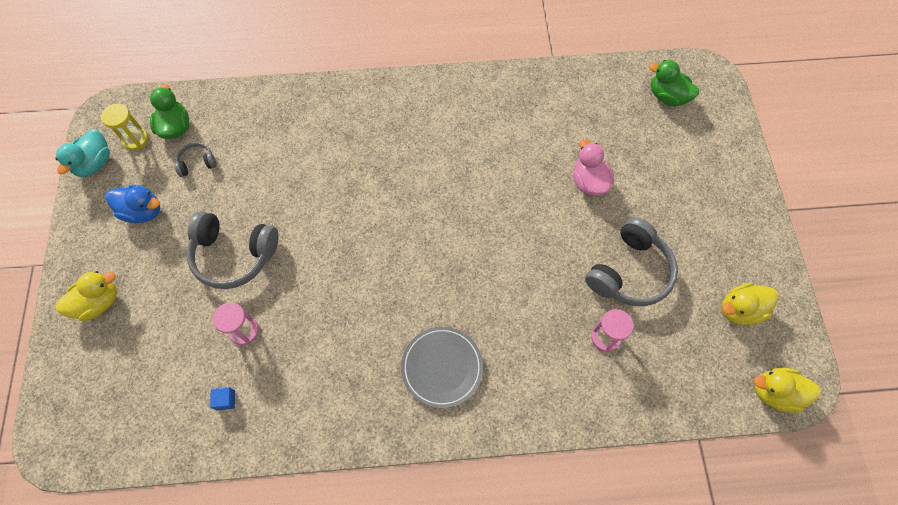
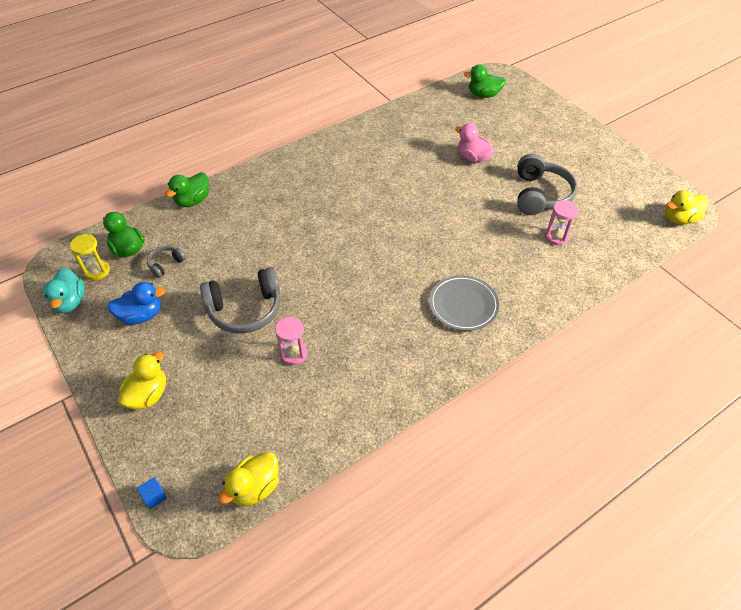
camera: 30 degrees left, 15 degrees down
(225, 400) = (314, 406): blue cube -> blue cube (154, 496)
(266, 97) = (193, 200): none -> green duck
(739, 310) = (622, 186): yellow duck -> yellow duck (255, 487)

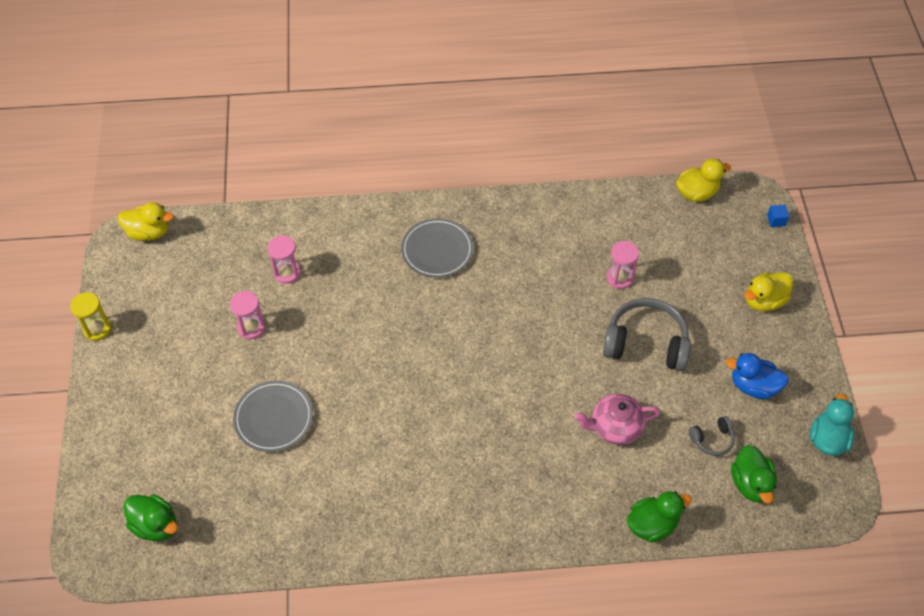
camera: 150 degrees left, 5 degrees up
(97, 271) = (792, 468): yellow hourglass -> yellow hourglass (97, 329)
(243, 243) = (615, 427): none -> pink teapot
(473, 158) = (274, 418): pink duck -> grey plate
(540, 195) = (251, 328): grey headphones -> pink hourglass

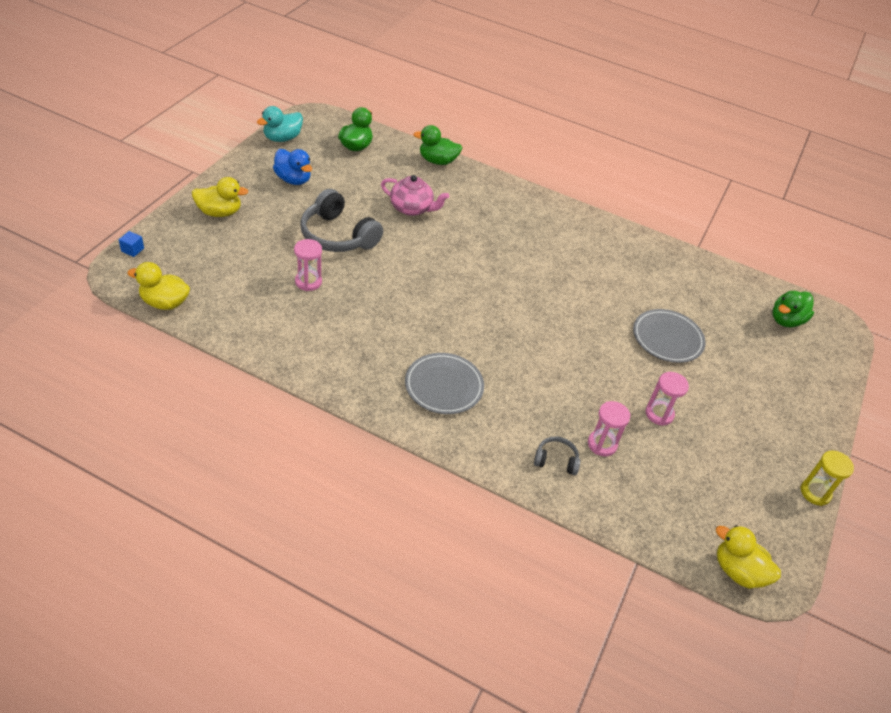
camera: 155 degrees left, 10 degrees down
(155, 525) = (786, 320): green duck -> green duck turned 105 degrees counterclockwise
(712, 439) = (354, 172): grey headphones -> grey headphones (556, 460)

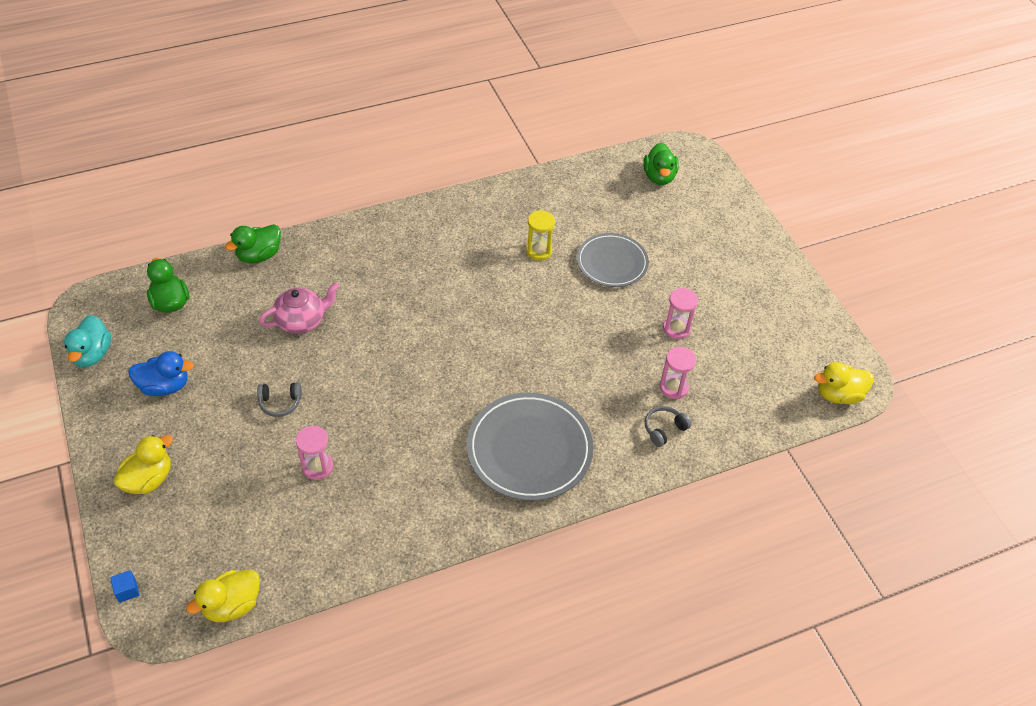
camera: 45 degrees left, 5 degrees up
(338, 236) = (280, 403): grey headphones -> grey headphones, size x0.48
(444, 386) = (529, 449): grey plate -> grey plate, size x1.53
(815, 492) = (813, 296): yellow hourglass -> yellow hourglass (539, 251)

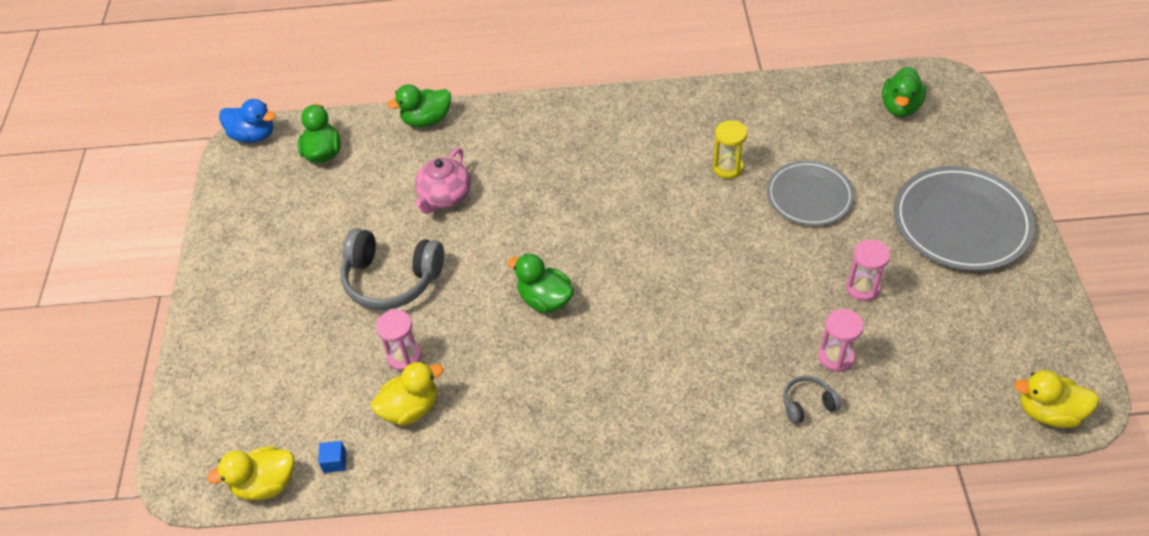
camera: 25 degrees right, 0 degrees up
(92, 354) = (231, 191): turquoise duck -> none
(127, 590) = (173, 441): blue cube -> blue cube (335, 462)
(149, 479) = (235, 330): yellow duck -> yellow duck (411, 408)
(165, 386) = (286, 237): blue duck -> blue duck (253, 135)
(280, 403) = (391, 279): grey headphones -> grey headphones, size x2.07
(302, 320) = (445, 196): pink teapot -> pink teapot turned 120 degrees clockwise
(424, 392) = (545, 300): none -> green duck
(529, 449) = (639, 391): grey plate -> grey plate (961, 222)

